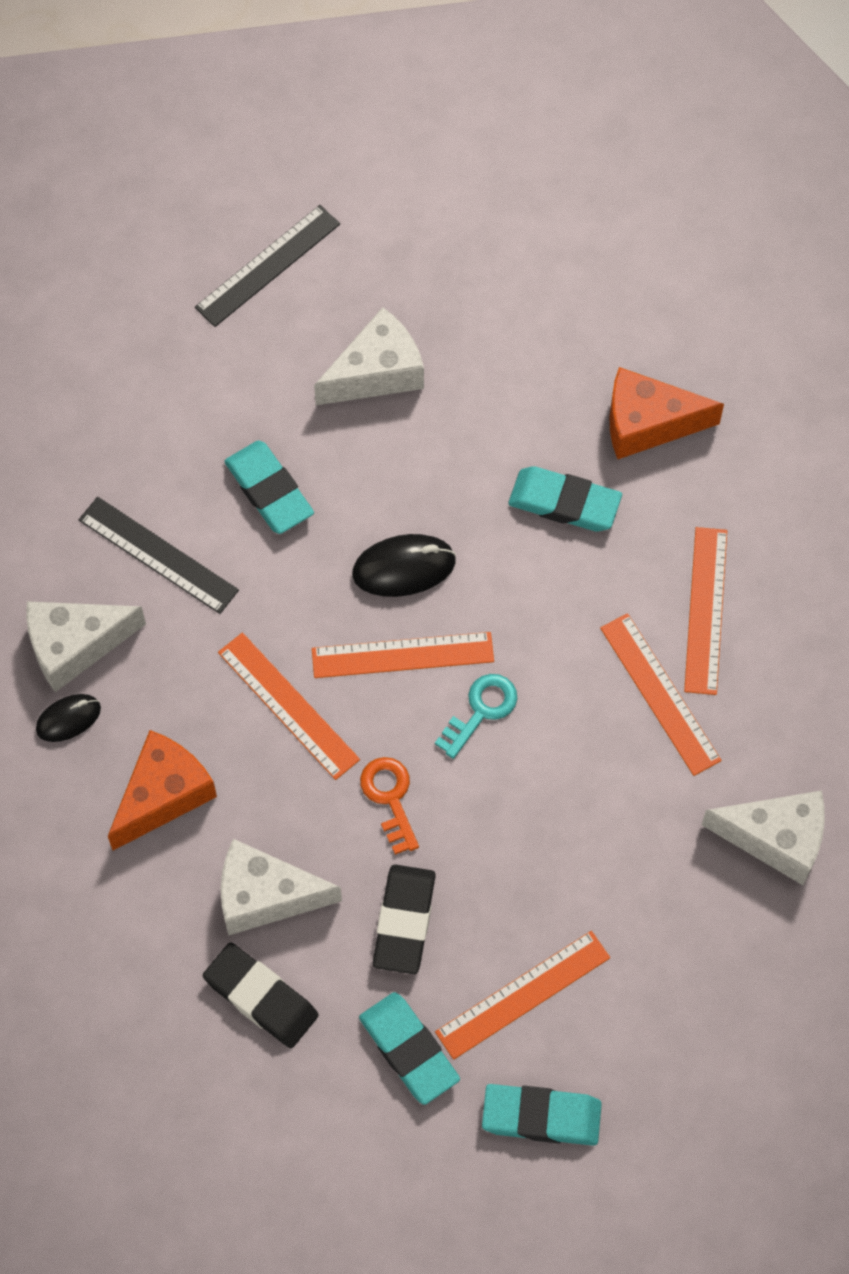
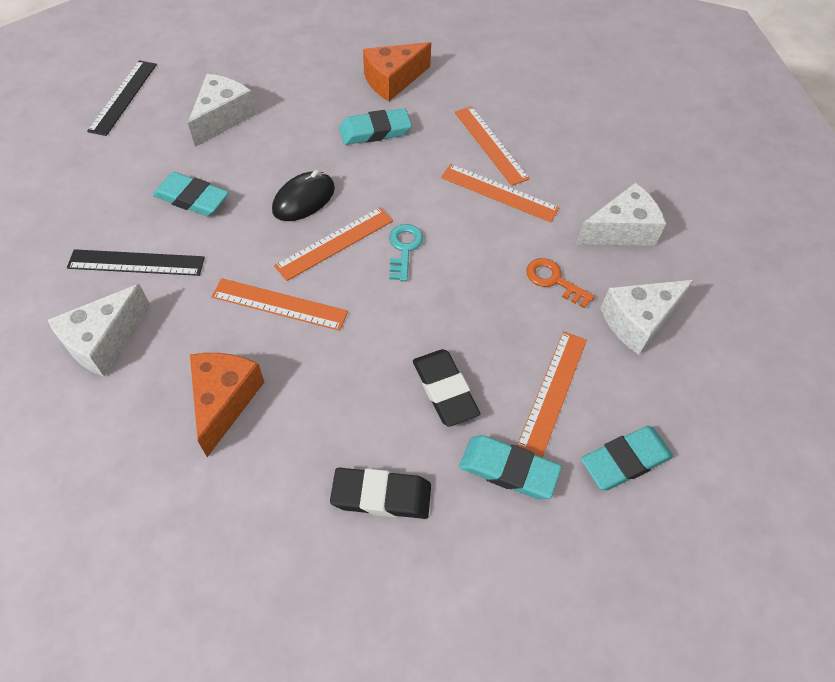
camera: 35 degrees left, 10 degrees down
(68, 719) = (124, 388): black mouse -> none
(265, 896) = (339, 426): white cheese -> white cheese (638, 321)
(390, 798) = (383, 323): orange key -> orange key (554, 281)

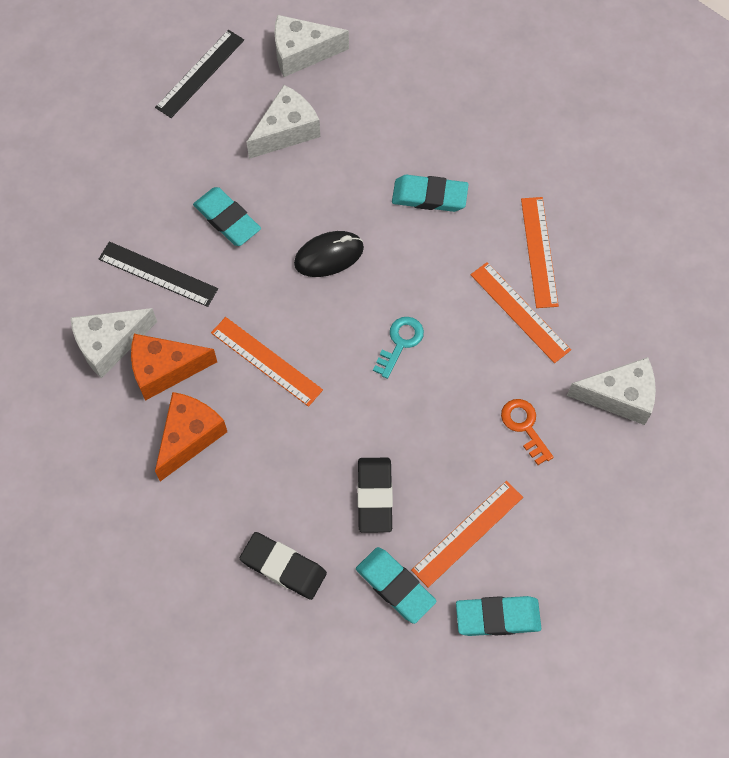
camera: 25 degrees right, 10 degrees up
(335, 243) = (339, 314): orange ruler -> none
(393, 81) = (475, 136): orange cheese -> orange cheese (165, 370)
(638, 321) = (582, 497): white cheese -> white cheese (302, 53)

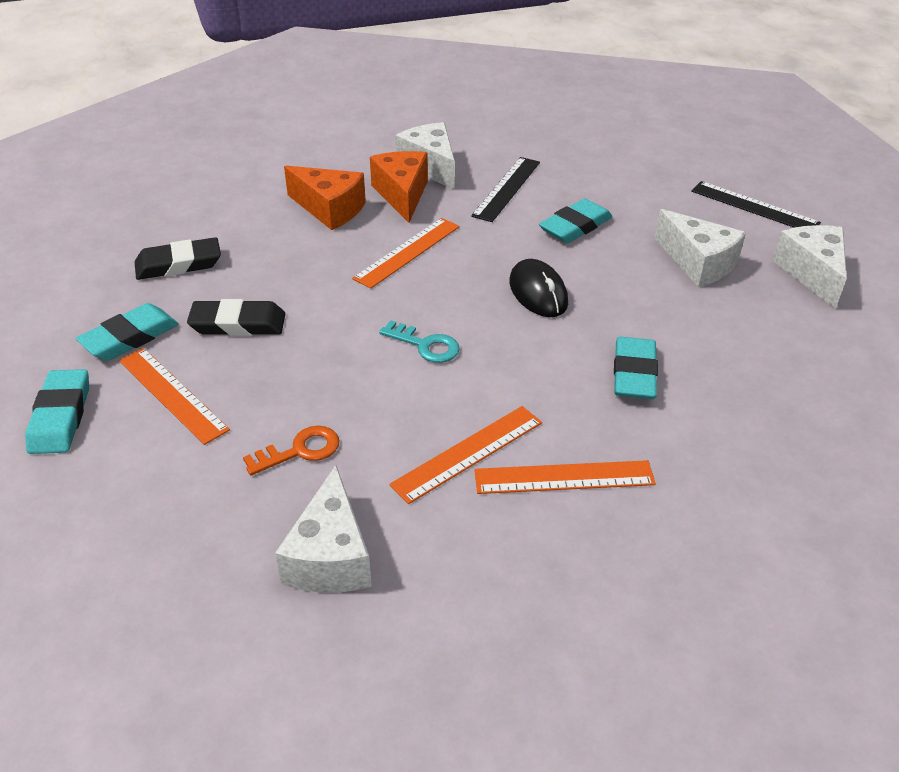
camera: 90 degrees right, 25 degrees down
(283, 567) = (178, 264): black eraser -> black eraser turned 45 degrees clockwise

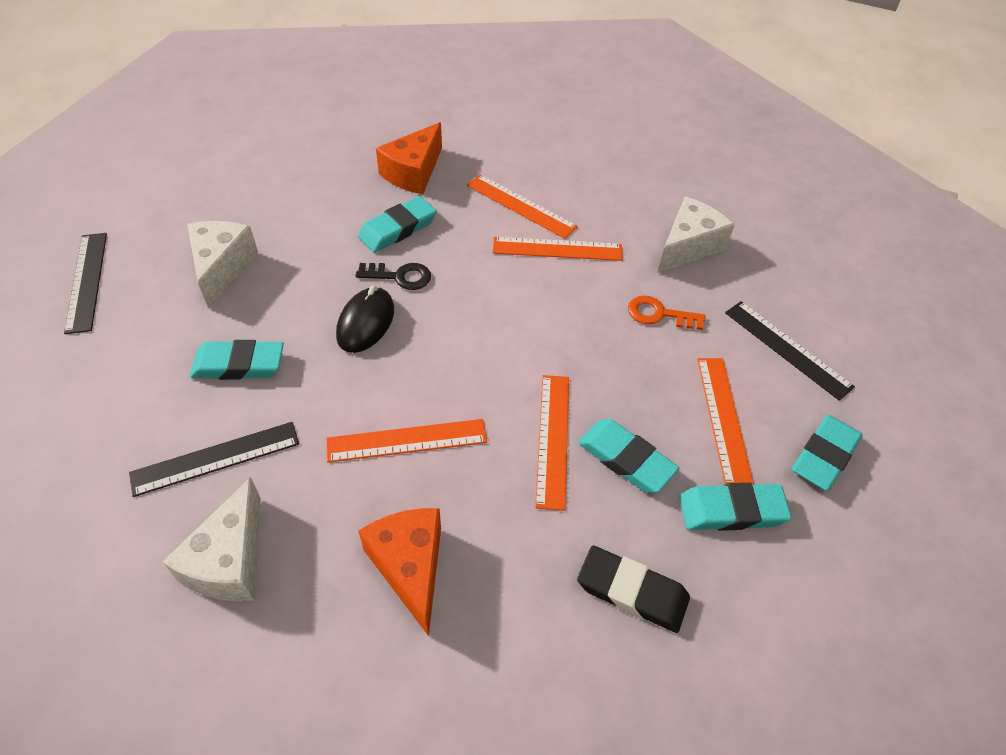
camera: 140 degrees left, 10 degrees up
(138, 497) = (787, 349): none -> black ruler
(238, 324) = (626, 459): black eraser -> turquoise eraser
(306, 306) = (553, 439): none -> orange ruler
(402, 195) = (316, 532): orange cheese -> orange cheese (413, 172)
(425, 345) = (500, 335): turquoise key -> none
(567, 337) = (399, 276): none -> black key
(812, 273) = (174, 210): white cheese -> none

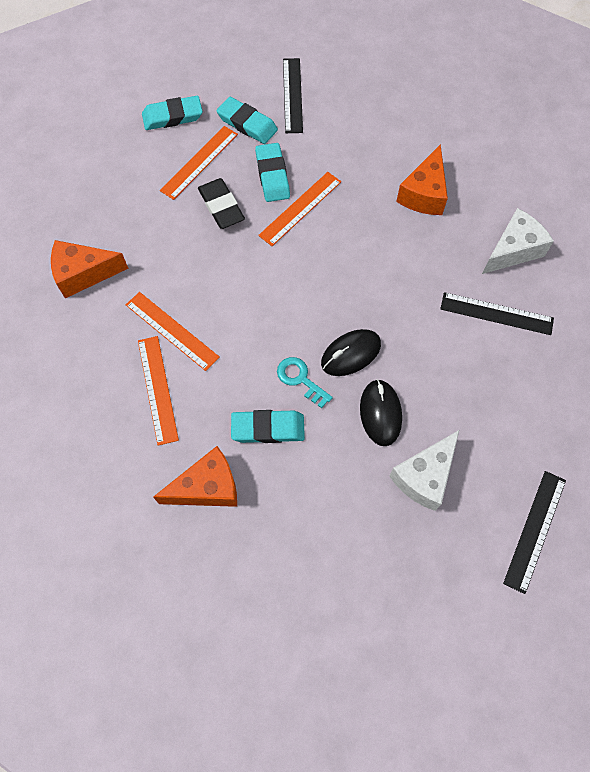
camera: 140 degrees left, 15 degrees up
(239, 364) = (453, 373): turquoise eraser -> none
(298, 291) = (380, 413): none -> black mouse
(399, 276) = (300, 379): black key -> turquoise key
(407, 440) = (381, 257): orange ruler -> none
(632, 591) = (329, 123): black eraser -> black eraser (221, 206)
(659, 314) = (161, 239): orange key -> none
(688, 246) = (83, 274): white cheese -> orange cheese
(787, 349) = (116, 173): black ruler -> black ruler (292, 95)

